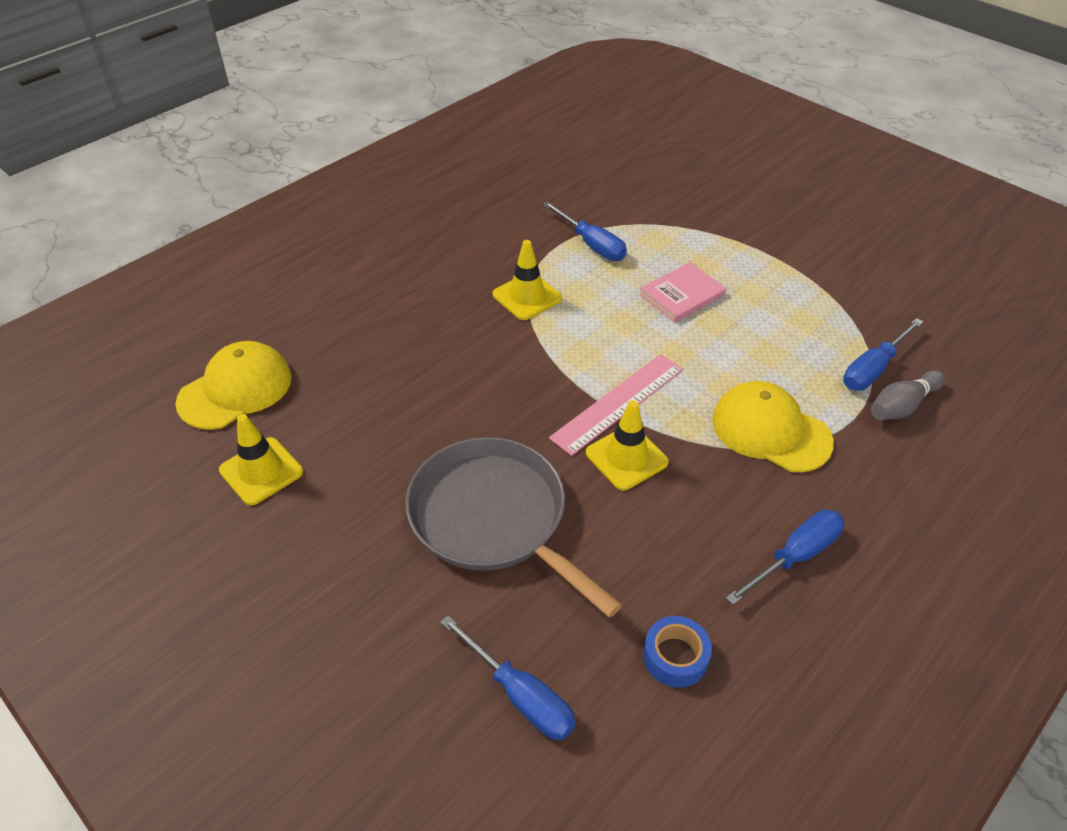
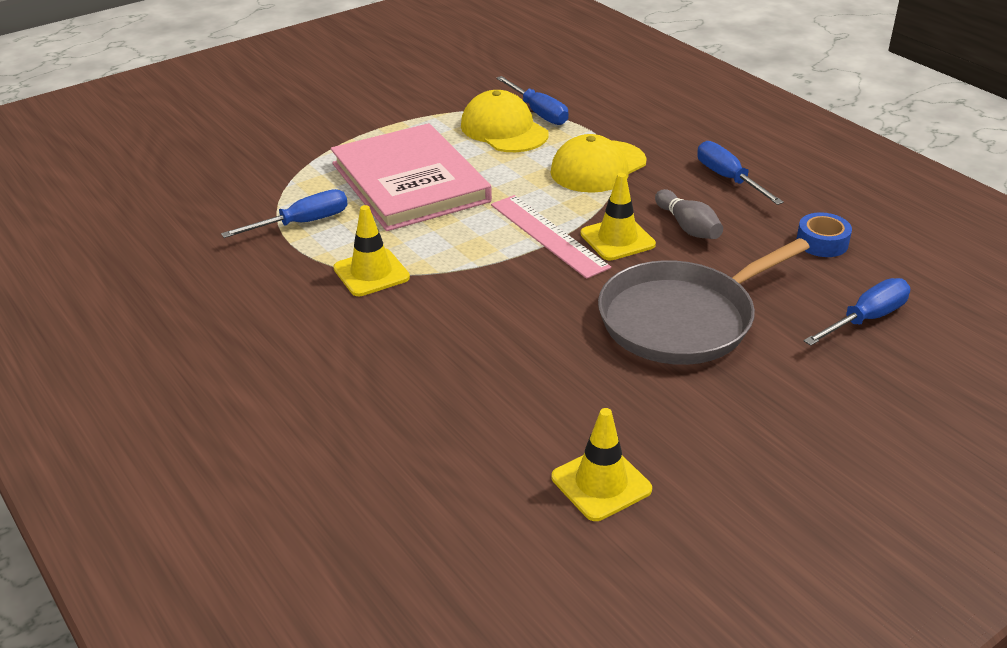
camera: 80 degrees left, 10 degrees down
(235, 389) = (455, 513): yellow cap -> yellow cap (504, 130)
(682, 295) = (409, 182): pink book -> pink book, size x2.08
(902, 406) = (582, 109): grey bowling pin -> grey bowling pin (688, 227)

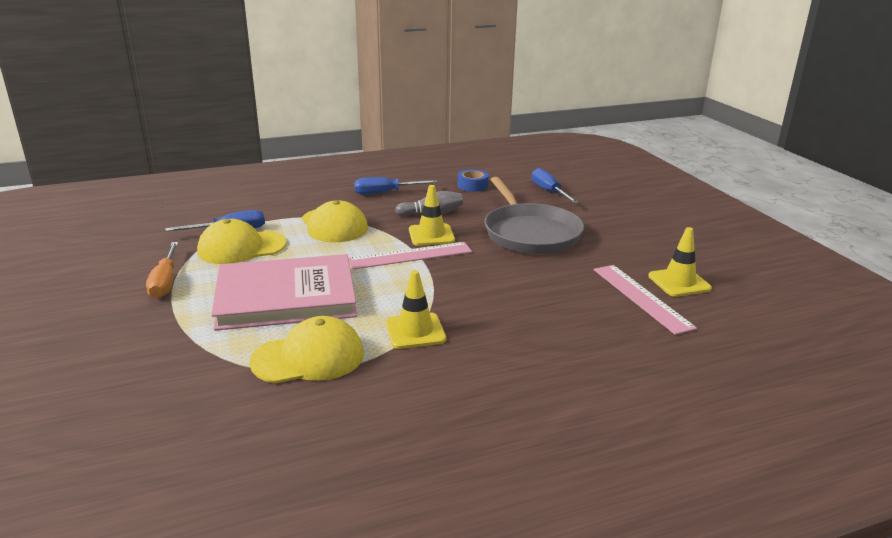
camera: 75 degrees left, 10 degrees down
(302, 223) = (309, 357): blue screwdriver -> yellow cap
(410, 115) = (165, 282): none -> orange screwdriver
(531, 444) = (641, 297): none -> pink ruler

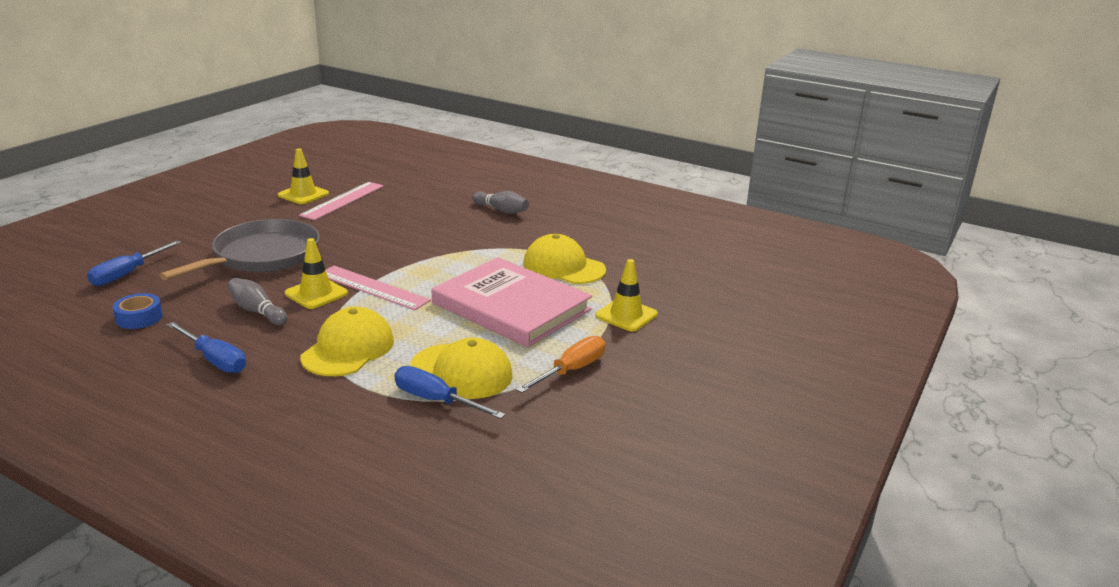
camera: 130 degrees left, 0 degrees up
(415, 331) = (485, 248): yellow traffic cone -> yellow traffic cone (626, 315)
(510, 387) = (501, 210): none -> grey bowling pin

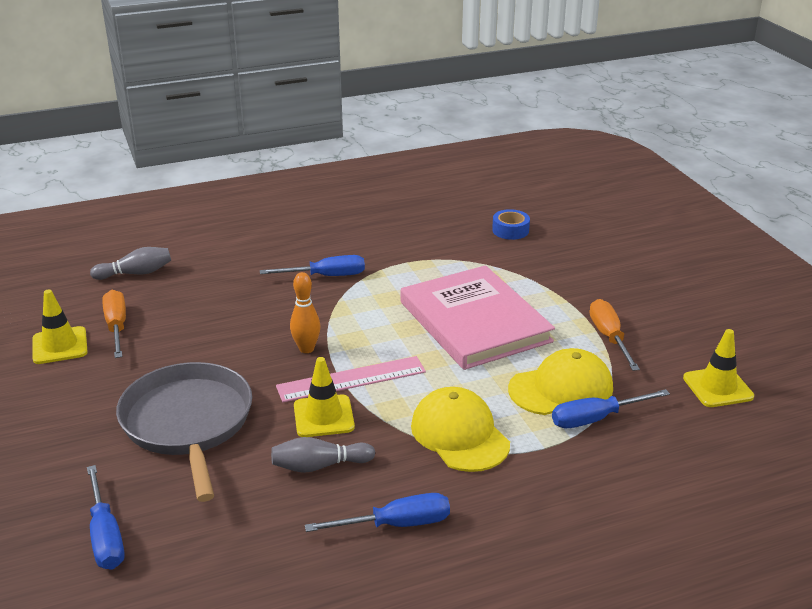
camera: 50 degrees left, 5 degrees up
(139, 318) = (238, 554): blue tape -> blue tape (510, 230)
(343, 200) = (116, 327): pink ruler -> orange screwdriver
(391, 261) = (306, 349): none -> orange bowling pin
(494, 236) = (326, 276): none -> blue screwdriver
(501, 210) = (276, 251): grey bowling pin -> grey bowling pin (136, 273)
(511, 306) = (474, 322): pink book -> pink book turned 75 degrees clockwise
(563, 267) = (432, 269): yellow cap -> none
(626, 315) = (548, 277): yellow traffic cone -> yellow traffic cone (717, 387)

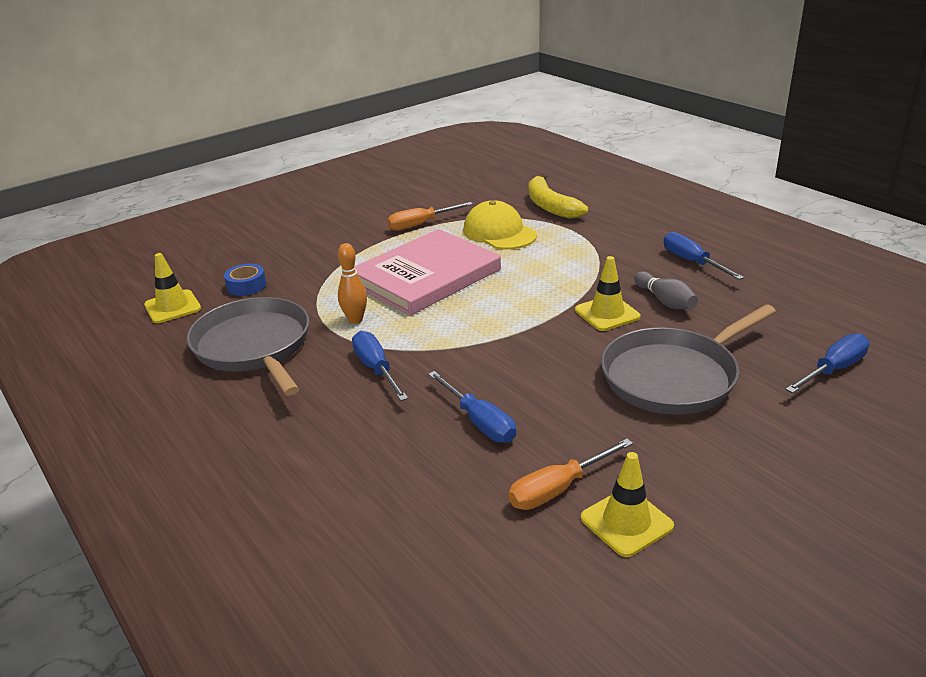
camera: 105 degrees left, 0 degrees up
(136, 273) = (426, 526): grey bowling pin -> none
(306, 349) = (518, 346): orange bowling pin -> orange bowling pin (355, 320)
(351, 379) = (548, 313): pink ruler -> none
(400, 229) = (254, 346): none -> grey pan
(459, 434) = (581, 258): yellow cap -> none
(596, 419) = (526, 218): blue screwdriver -> blue screwdriver (479, 422)
(630, 450) = (550, 206): none -> yellow banana
(717, 387) = (463, 189): yellow traffic cone -> yellow traffic cone (172, 307)

